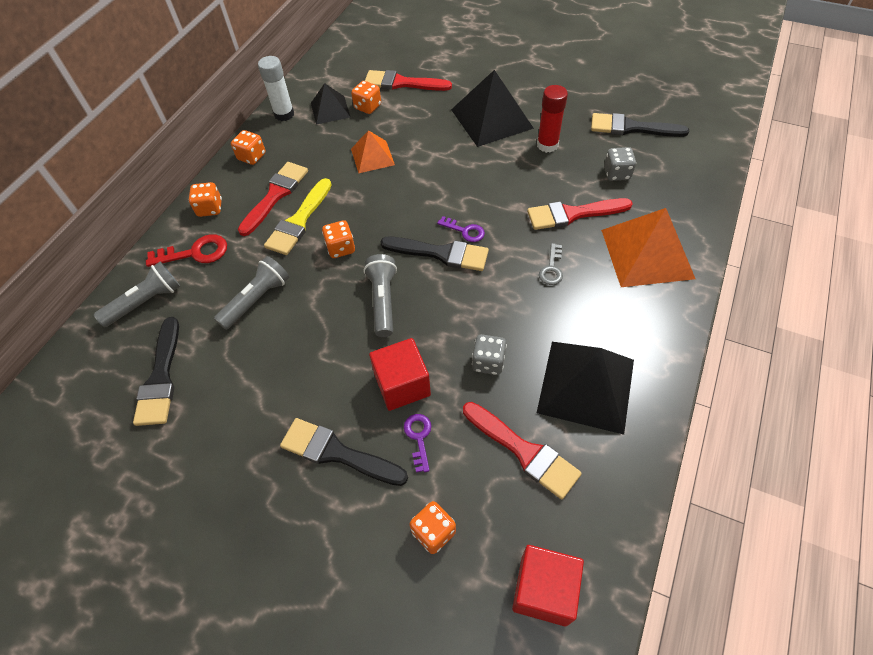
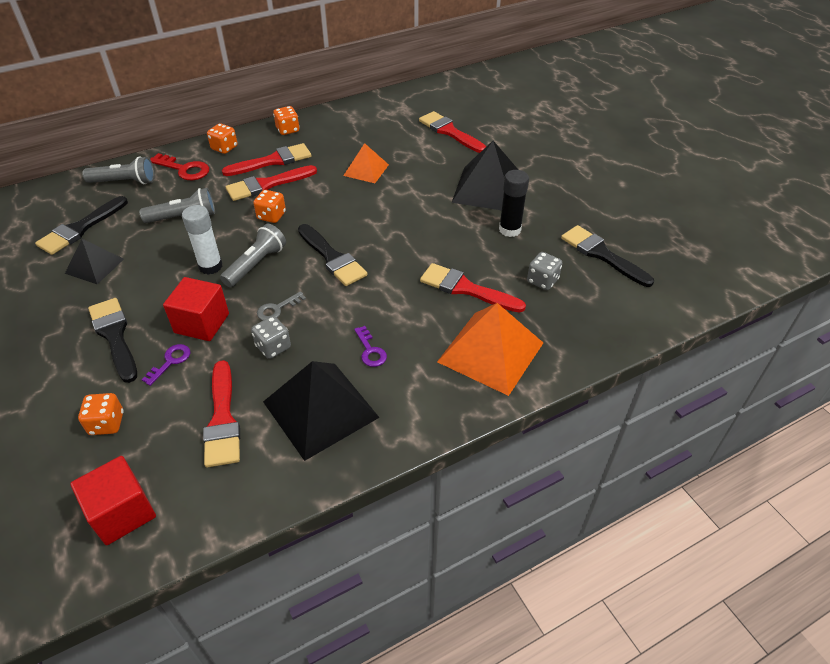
camera: 35 degrees right, 10 degrees down
(284, 114) = (341, 114): white glue stick -> white glue stick (210, 266)
(299, 221) = (267, 185): yellow brush -> red brush
(330, 110) = (375, 125): black pyramid -> black pyramid (94, 266)
(367, 107) = (404, 136): orange dice -> none
(465, 231) = (368, 253): purple key -> purple key (370, 350)
(547, 145) = (509, 230): red glue stick -> black glue stick
(551, 268) = (399, 316): grey key -> grey key (277, 309)

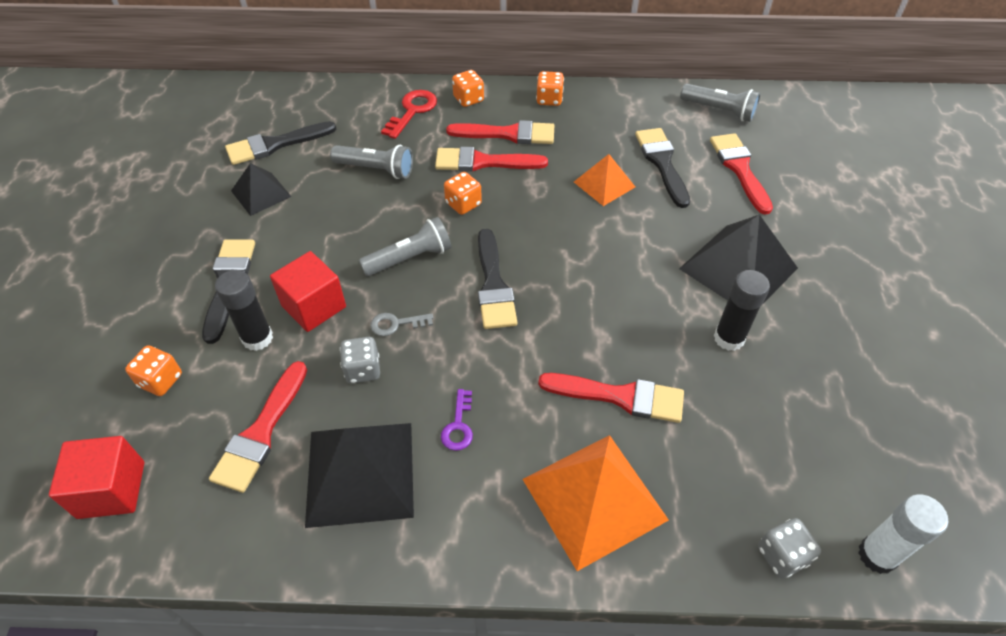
camera: 30 degrees right, 5 degrees up
(124, 182) = (347, 105): grey flashlight -> grey flashlight (719, 111)
(170, 362) = (257, 338): purple key -> black glue stick
(184, 169) = (412, 111): red key -> red key turned 120 degrees counterclockwise
(210, 266) = (364, 241): white glue stick -> white glue stick (877, 555)
(466, 289) = (620, 397): red brush -> red brush turned 135 degrees clockwise
(542, 281) = (725, 431): grey dice -> grey dice (782, 555)
(602, 254) = (832, 430): black brush -> black brush (662, 163)

